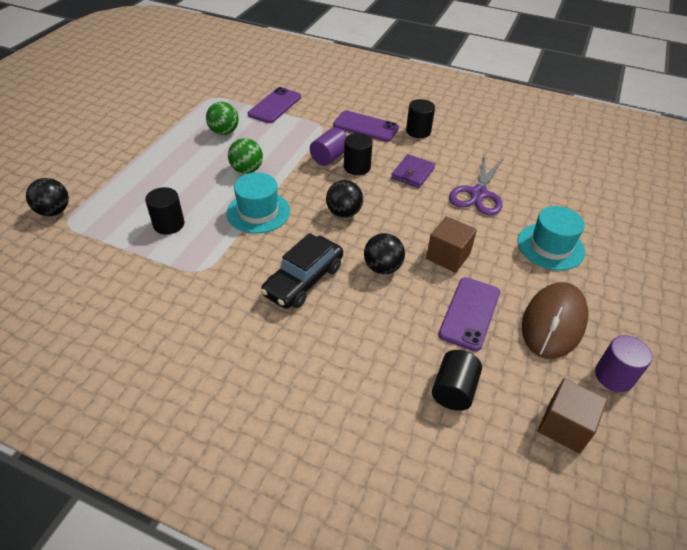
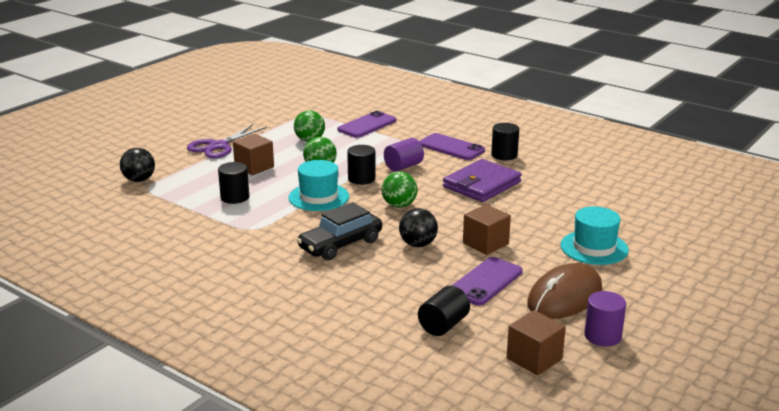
camera: 15 degrees right, 20 degrees down
(177, 176) = (254, 167): none -> brown cube
(344, 213) = (399, 205): black ball -> green ball
(357, 167) = (427, 175): black cylinder -> black cylinder (361, 179)
(413, 173) = (482, 184): purple wallet -> purple wallet, size x1.62
(478, 194) = (541, 205): purple scissors -> purple scissors (218, 146)

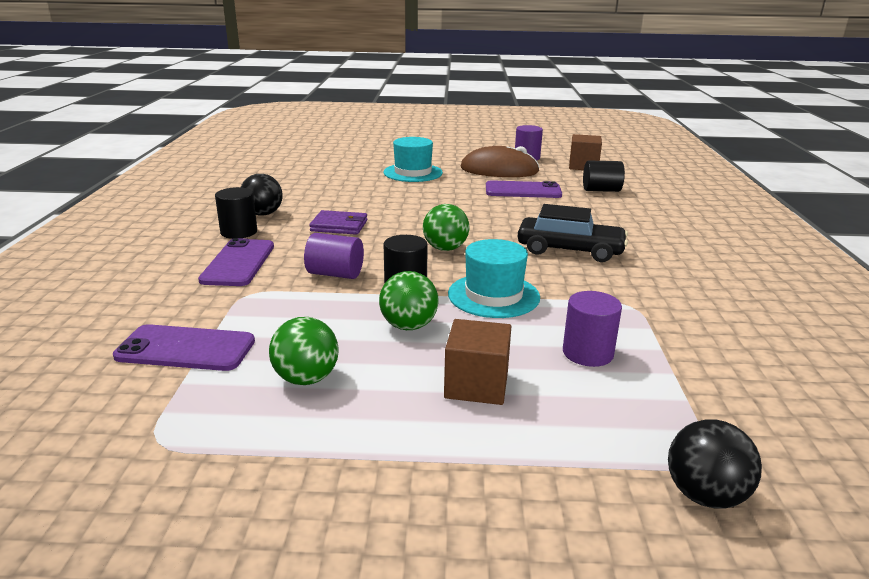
camera: 125 degrees left, 0 degrees up
(218, 146) = (442, 479): purple scissors -> none
(235, 197) = (587, 353): black cylinder -> purple cylinder
(418, 244) = (509, 222): black ball -> black ball (263, 214)
(482, 184) = (339, 226): purple wallet -> purple wallet, size x0.62
(485, 243) = (464, 201): brown cube -> none

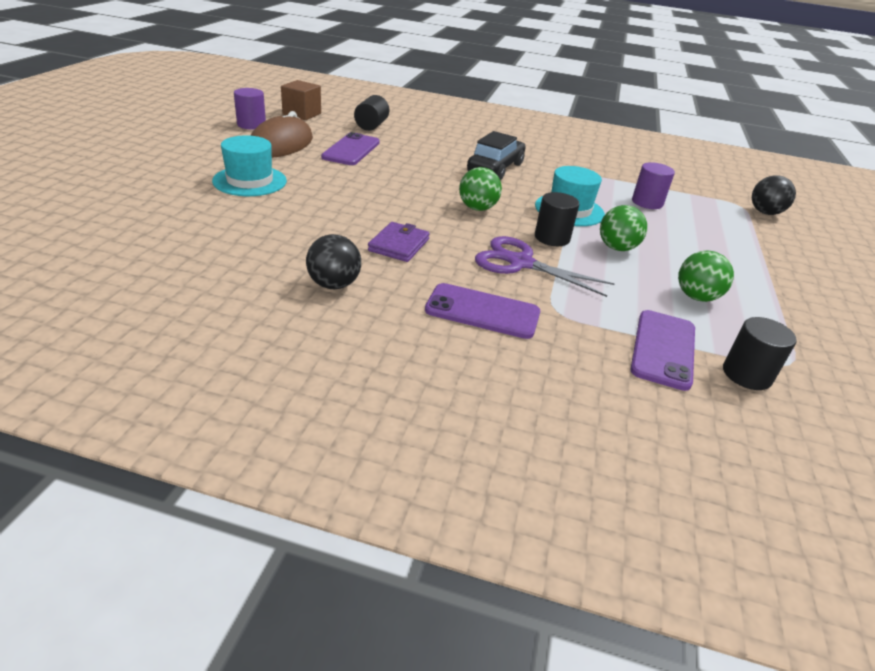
camera: 80 degrees left, 10 degrees up
(239, 232) = (389, 305): black cylinder -> black cylinder (746, 374)
(335, 274) = (520, 263): purple cylinder -> purple scissors
(476, 385) = (689, 241): brown cube -> none

